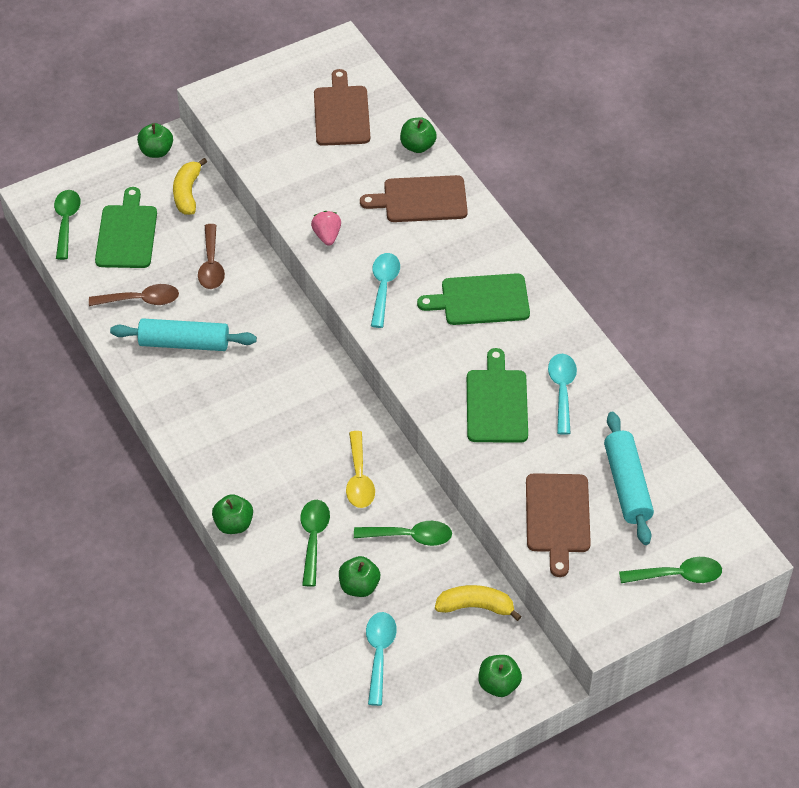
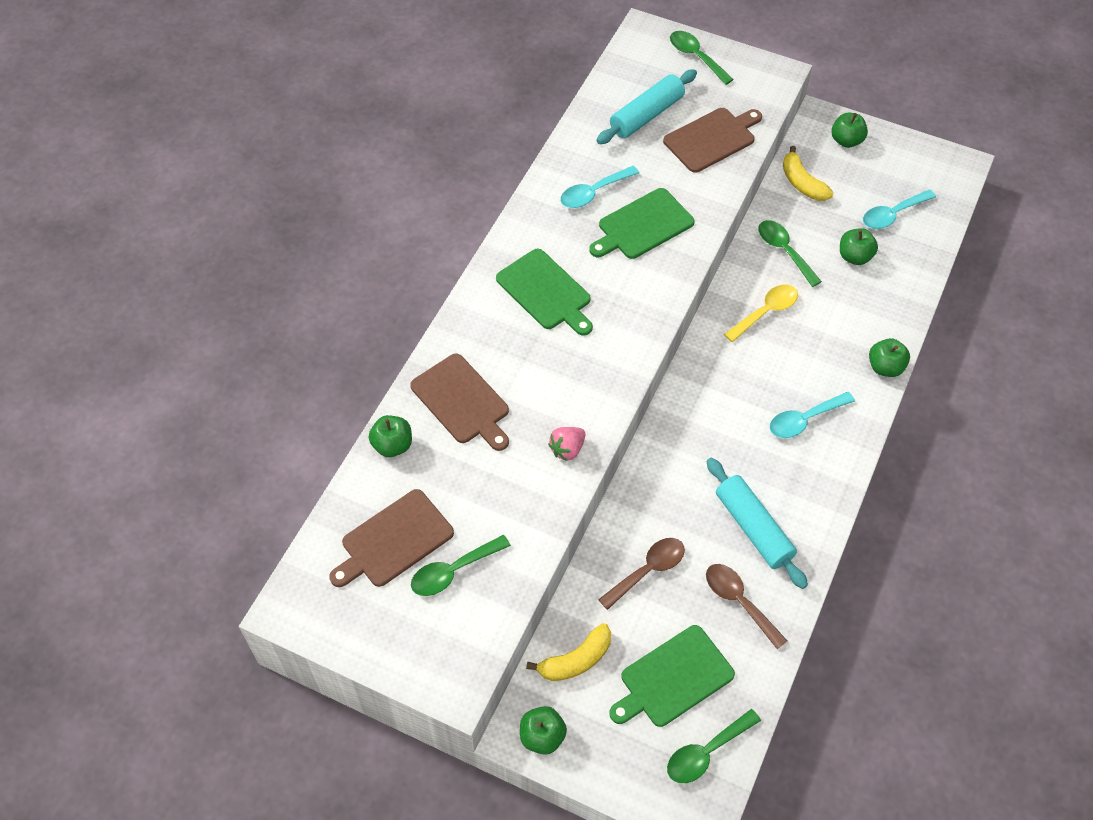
camera: 125 degrees left, 5 degrees up
(313, 538) = (845, 308): green spoon -> green spoon (453, 571)
(383, 287) = (590, 369): turquoise spoon -> turquoise spoon (804, 420)

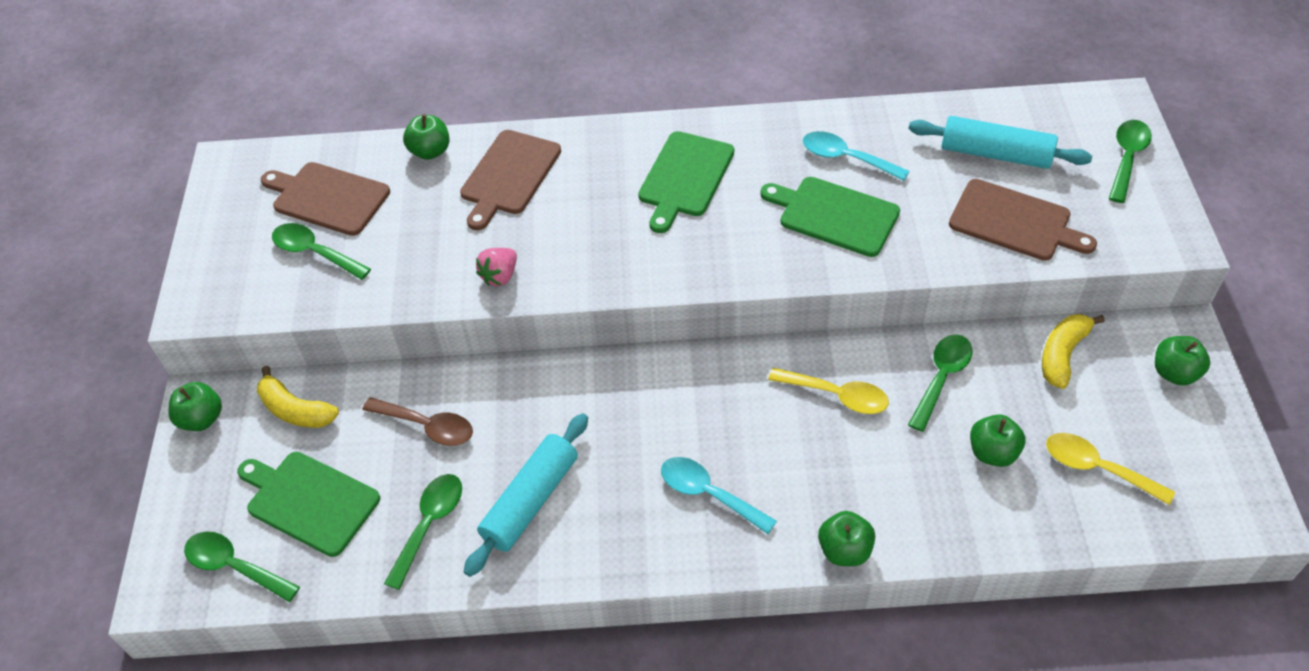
camera: 65 degrees right, 5 degrees down
(567, 449) = (500, 276): pink strawberry -> pink strawberry turned 75 degrees counterclockwise
(739, 601) = (429, 524): brown spoon -> green spoon
(892, 215) = (1096, 468): turquoise spoon -> yellow spoon

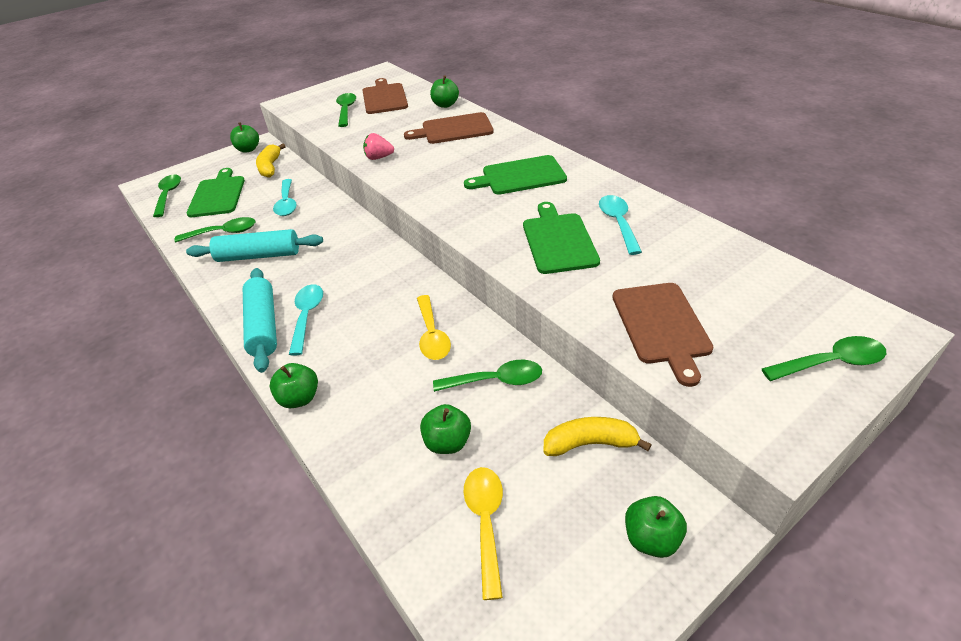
camera: 55 degrees right, 10 degrees down
(427, 426) = (287, 203): brown spoon -> turquoise spoon
(995, 154) = (721, 286): turquoise rolling pin -> turquoise rolling pin (263, 326)

